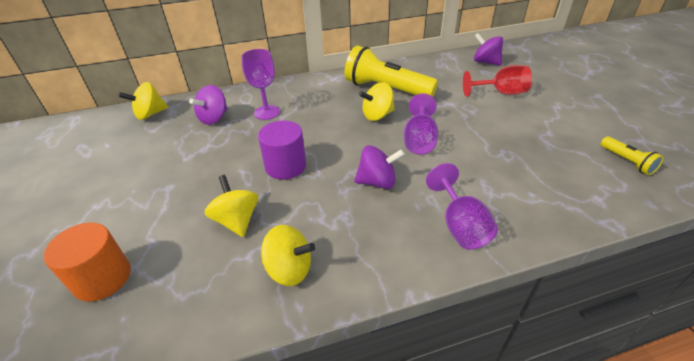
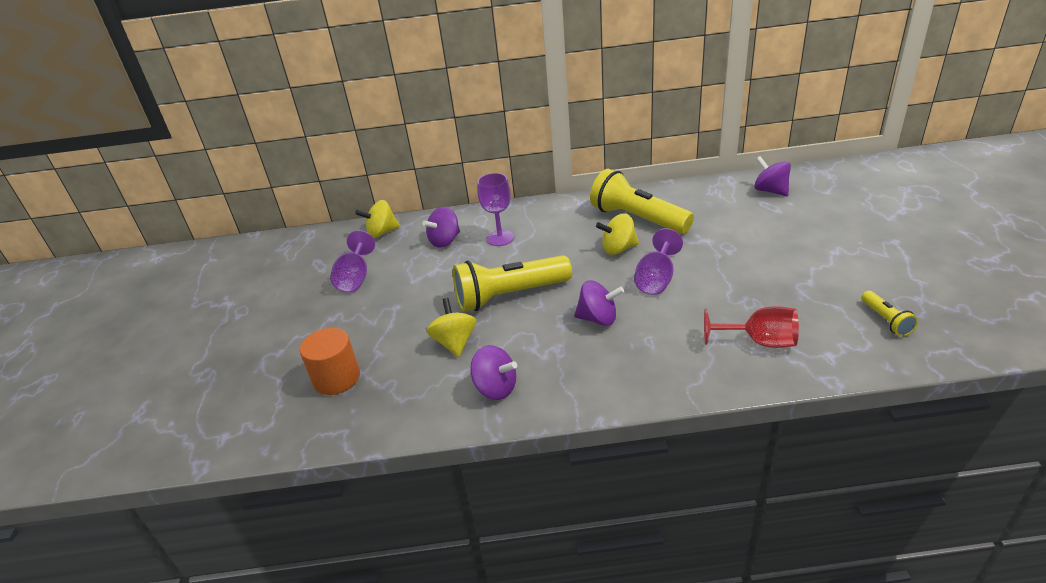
camera: 15 degrees right, 5 degrees down
(285, 166) = (509, 296): purple cylinder -> yellow flashlight
(289, 269) = (495, 388): yellow spinning top -> purple spinning top
(460, 225) = (669, 367): purple goblet -> purple goblet (355, 278)
(500, 93) = (772, 231): red goblet -> red goblet (759, 342)

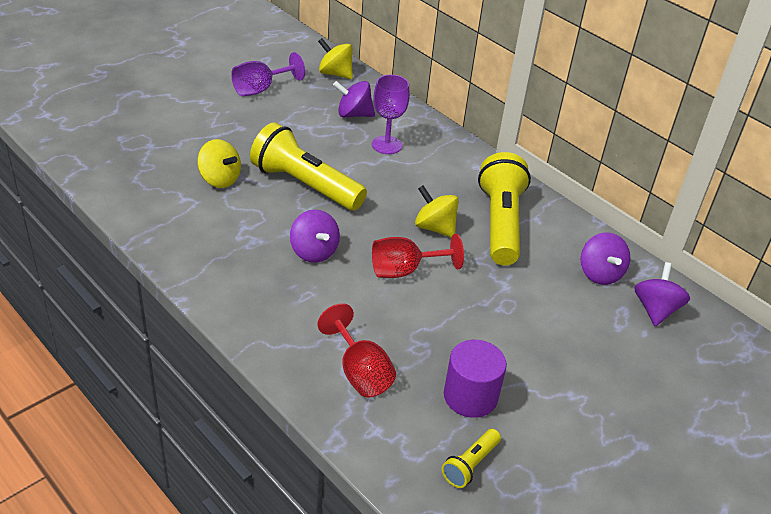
camera: 45 degrees right, 5 degrees up
(336, 378) = (136, 137): orange cylinder -> none
(455, 342) = (219, 179): yellow spinning top -> yellow spinning top turned 90 degrees clockwise
(495, 388) = (180, 225): purple spinning top -> purple spinning top (600, 274)
(656, 279) = (404, 270): purple goblet -> red goblet
(814, 296) = (470, 396): none -> purple cylinder

